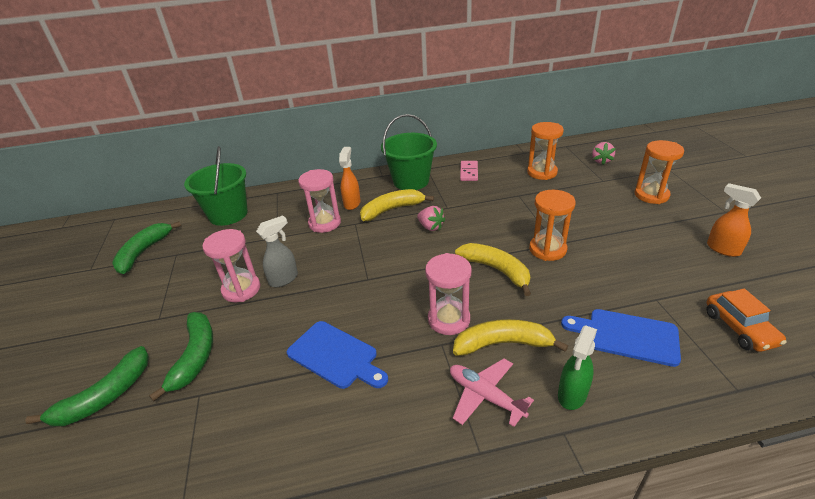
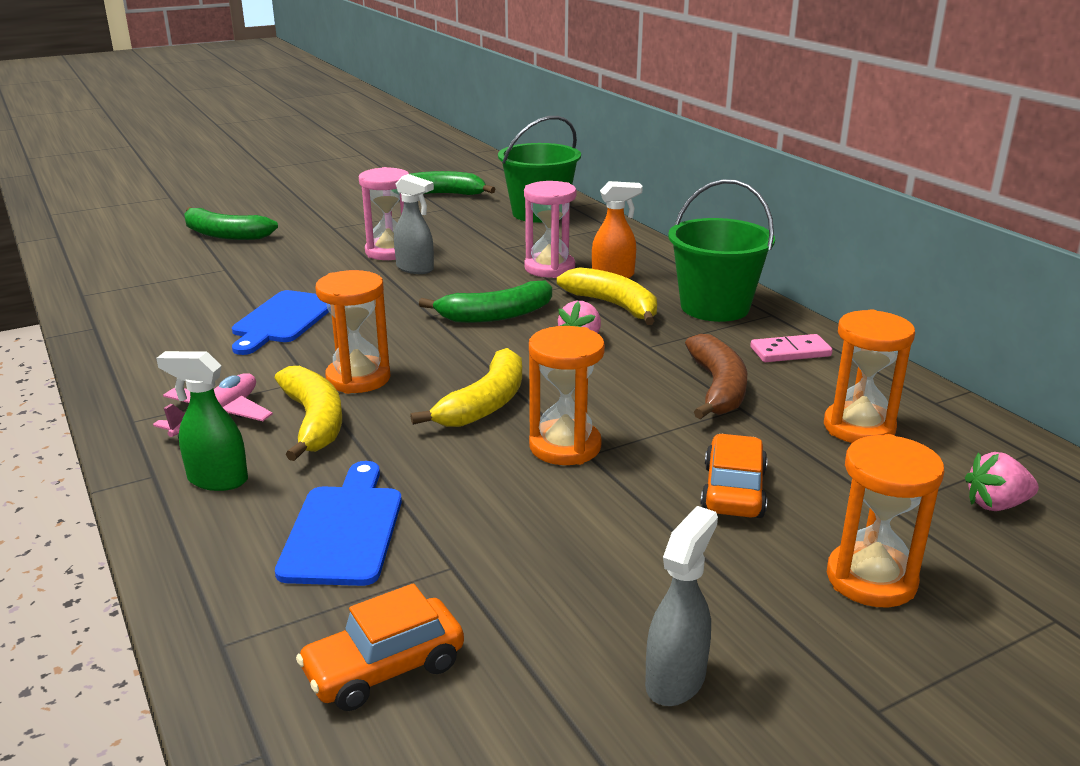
camera: 70 degrees right, 10 degrees down
(195, 357) = (277, 255): green banana -> green banana (496, 315)
(449, 319) = (358, 378): pink hourglass -> orange hourglass
(499, 197) = (717, 388): none -> brown banana
(590, 211) = (733, 491): none -> orange car
(722, 249) = (676, 680): orange spray bottle -> grey spray bottle

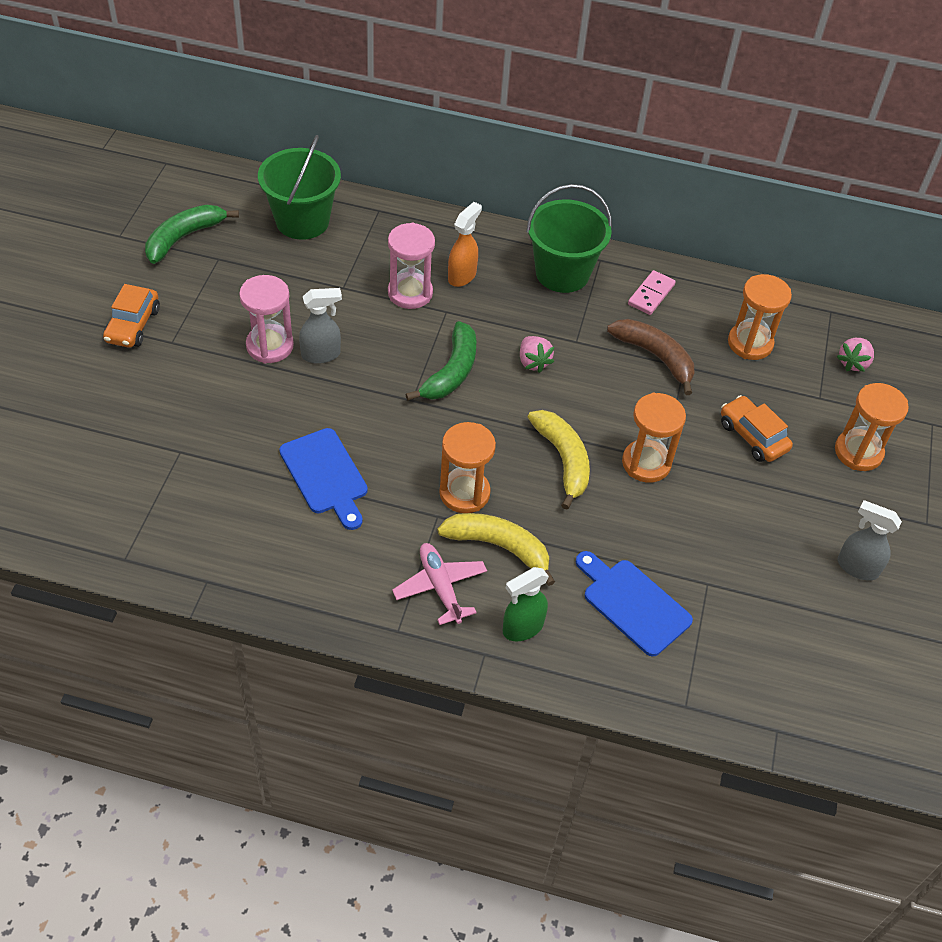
camera: 50 degrees left, 25 degrees up
(224, 234) = (97, 410): green banana -> none
(384, 669) = (760, 657): orange car -> orange car (133, 325)
(614, 305) = (505, 311): yellow banana -> none
(676, 680) = (856, 567): grey spray bottle -> grey spray bottle turned 45 degrees counterclockwise

